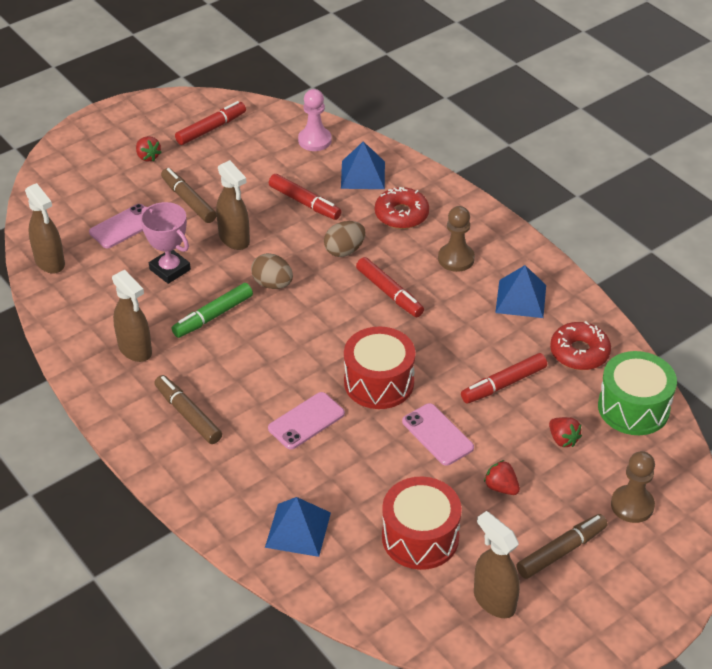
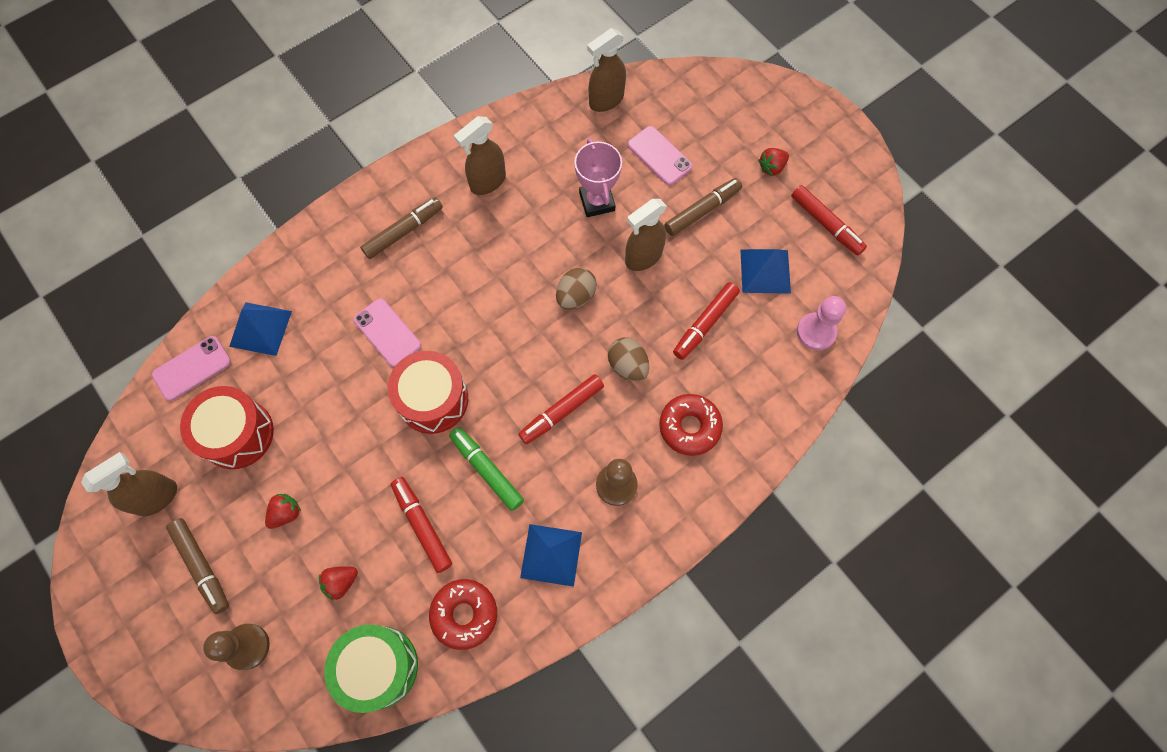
camera: 90 degrees right, 25 degrees up
(170, 269) = (597, 202): pink trophy -> pink trophy turned 60 degrees counterclockwise
(213, 316) = (530, 244): green marker -> green marker (487, 470)
(363, 174) = (758, 385): blue pyramid -> blue pyramid (765, 271)
(437, 434) = (359, 454): pink phone -> pink phone (192, 368)

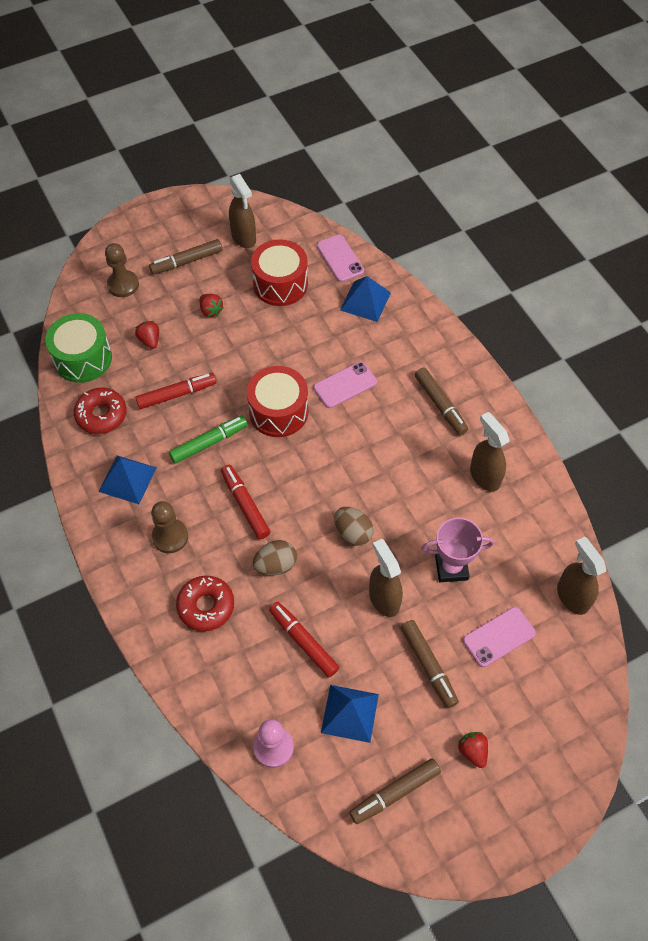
camera: 100 degrees right, 10 degrees down
(826, 224) = (394, 793): red marker -> brown marker

